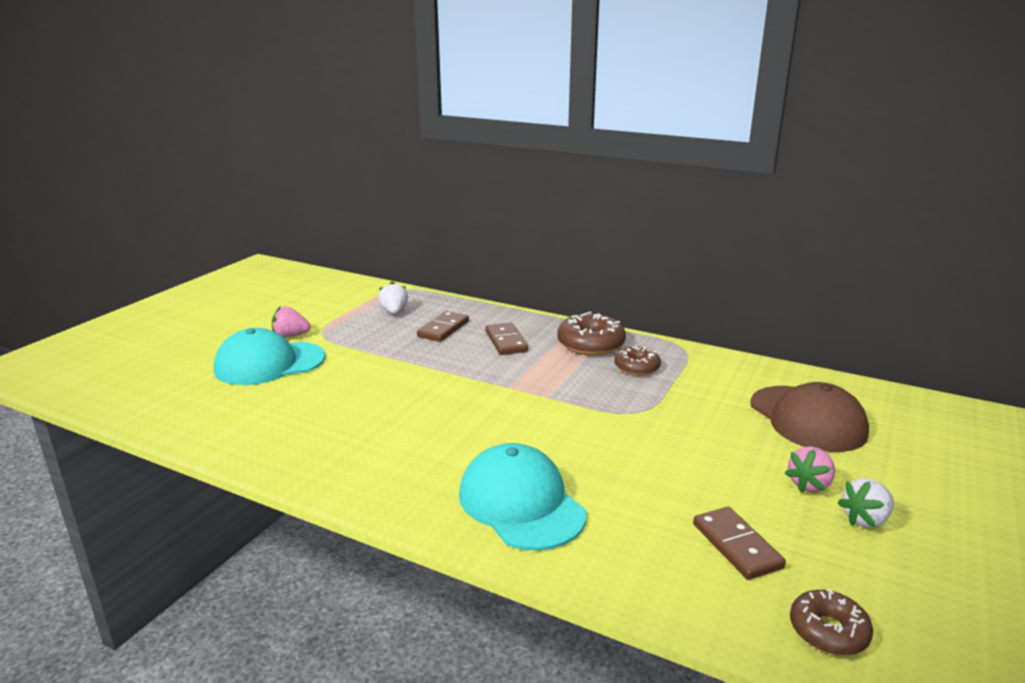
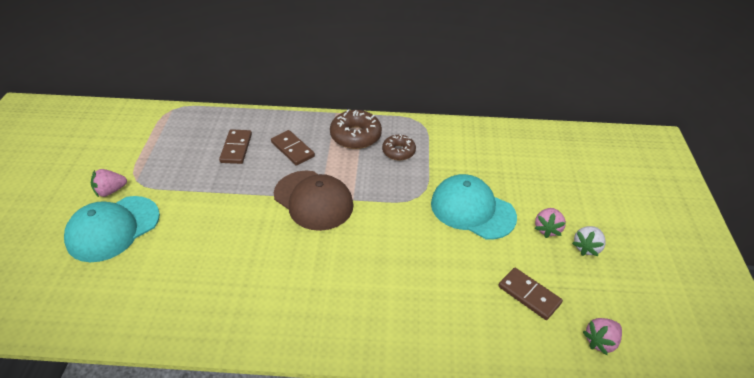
camera: 25 degrees left, 20 degrees up
(394, 312) = (184, 138): white strawberry -> none
(521, 503) = (387, 307): turquoise cap -> turquoise cap (472, 210)
(807, 419) = (523, 170): brown cap -> brown cap (313, 200)
(828, 631) = (600, 341): brown donut -> pink strawberry

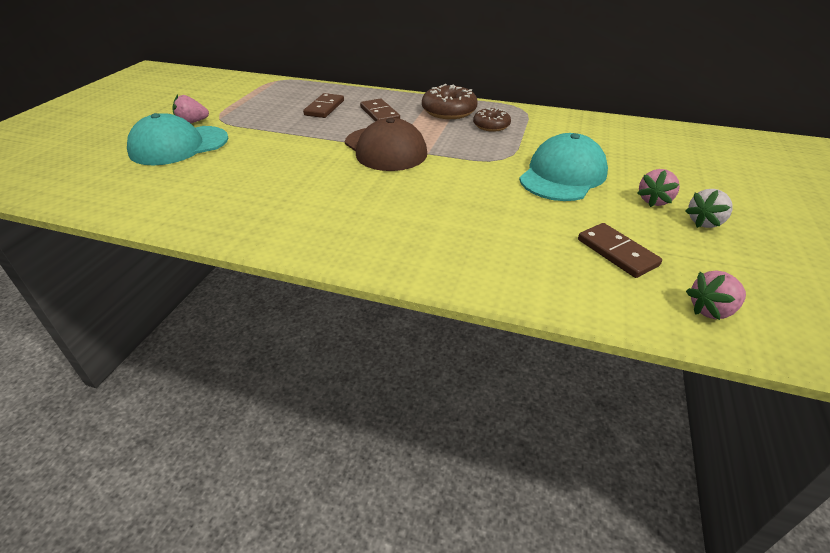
camera: 15 degrees right, 5 degrees down
(472, 210) = (562, 175): turquoise cap -> turquoise cap turned 75 degrees clockwise

